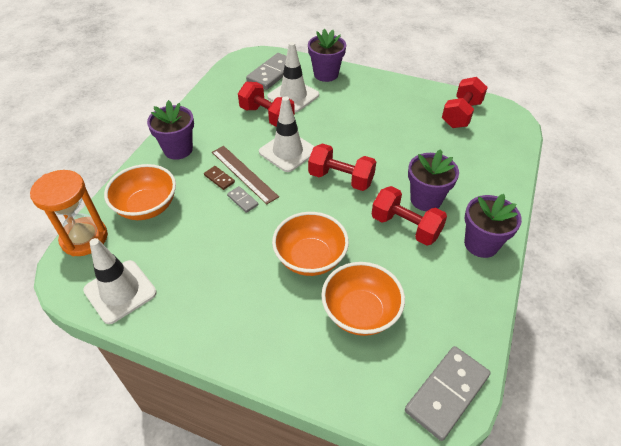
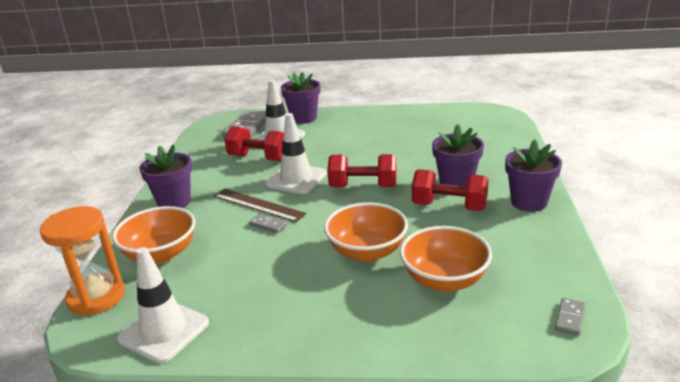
camera: 15 degrees left, 20 degrees down
(219, 179) = (233, 214): brown domino -> none
(446, 393) = (570, 318): grey domino -> grey domino, size x0.48
(461, 114) = (451, 120): red dumbbell -> none

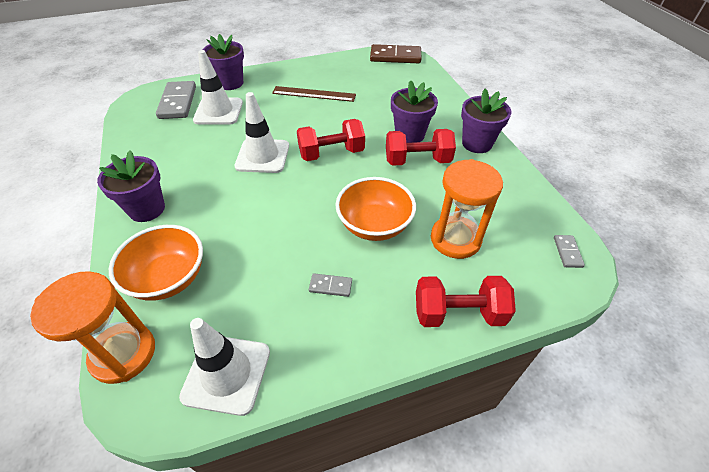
camera: 25 degrees left, 20 degrees up
(258, 205) = (241, 194): brown ruler -> brown ruler (314, 94)
(259, 158) = (211, 138): red dumbbell -> red dumbbell (458, 313)
(268, 225) = (264, 216): grey domino -> grey domino (330, 286)
(444, 280) = (455, 239): orange bowl -> orange hourglass
(487, 114) = (395, 57): none -> brown domino

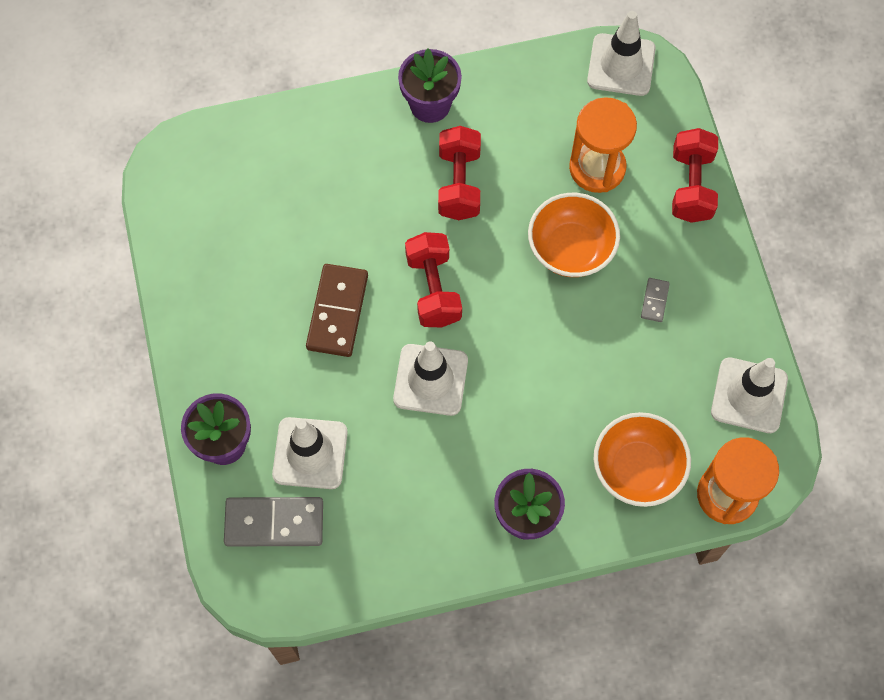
camera: 85 degrees left, 20 degrees up
(314, 94) = (277, 308): brown ruler -> none
(395, 57) = (174, 171): brown domino -> brown domino (337, 312)
(410, 135) = (401, 184): purple flower pot -> none
(567, 252) = (621, 65): grey domino -> white traffic cone

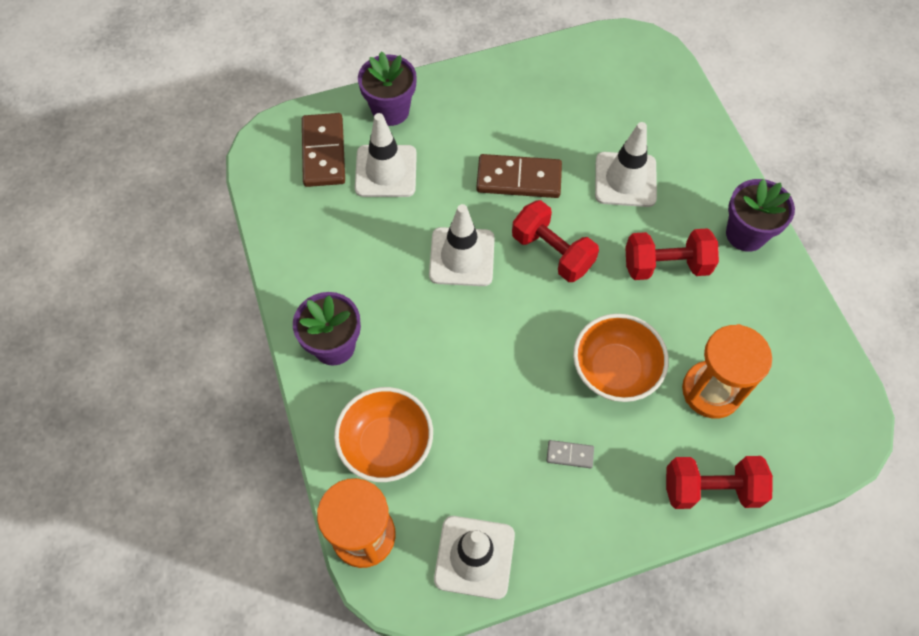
camera: 85 degrees right, 5 degrees down
(274, 522) = (324, 152): grey domino -> brown domino
(433, 289) = (552, 252): red dumbbell -> red dumbbell turned 60 degrees clockwise
(621, 65) = (841, 409): white traffic cone -> white traffic cone (625, 180)

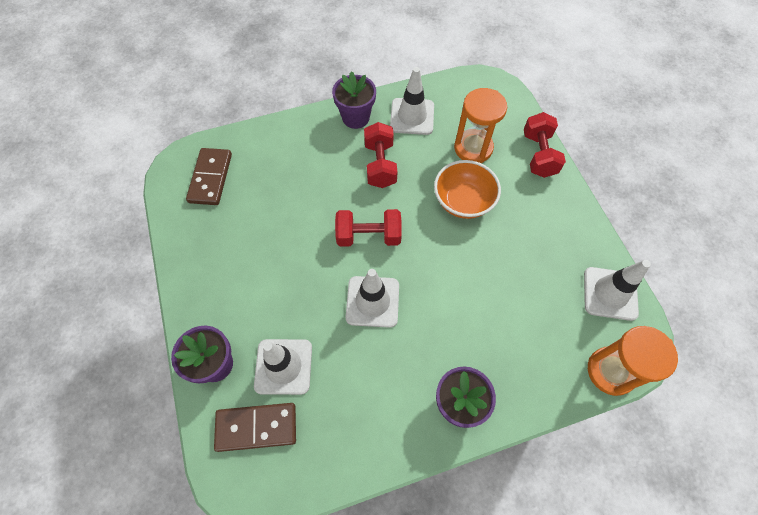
camera: 90 degrees left, 0 degrees up
(386, 444) = (538, 357): orange bowl -> none
(519, 179) = (300, 257): brown domino -> brown domino (211, 178)
(552, 252) = (368, 236): red dumbbell -> red dumbbell turned 45 degrees clockwise
(570, 455) = (528, 232): grey domino -> none
(625, 180) = (306, 184): white traffic cone -> white traffic cone (412, 116)

